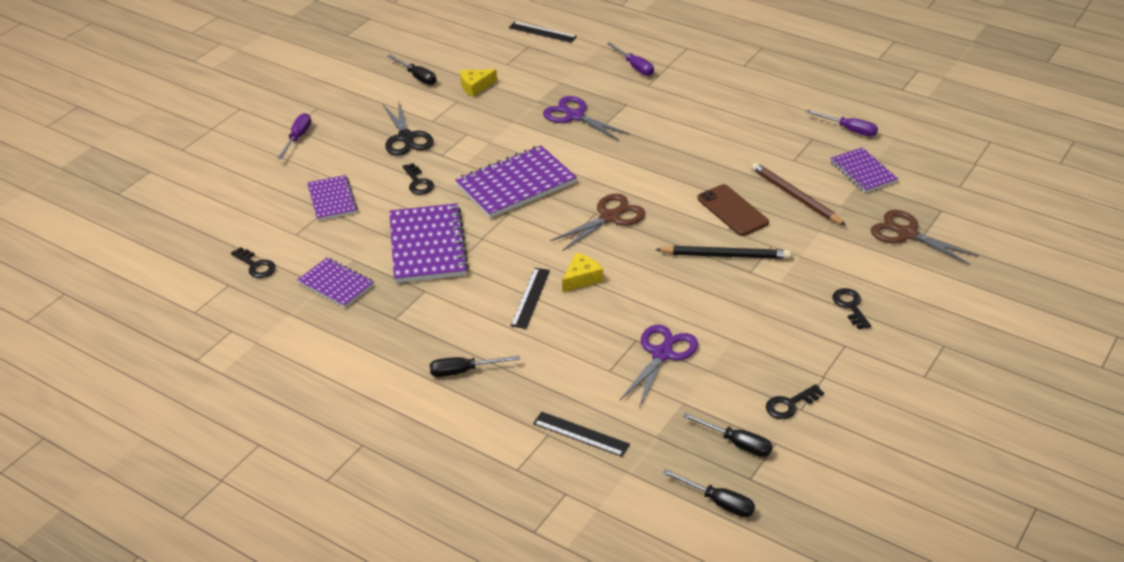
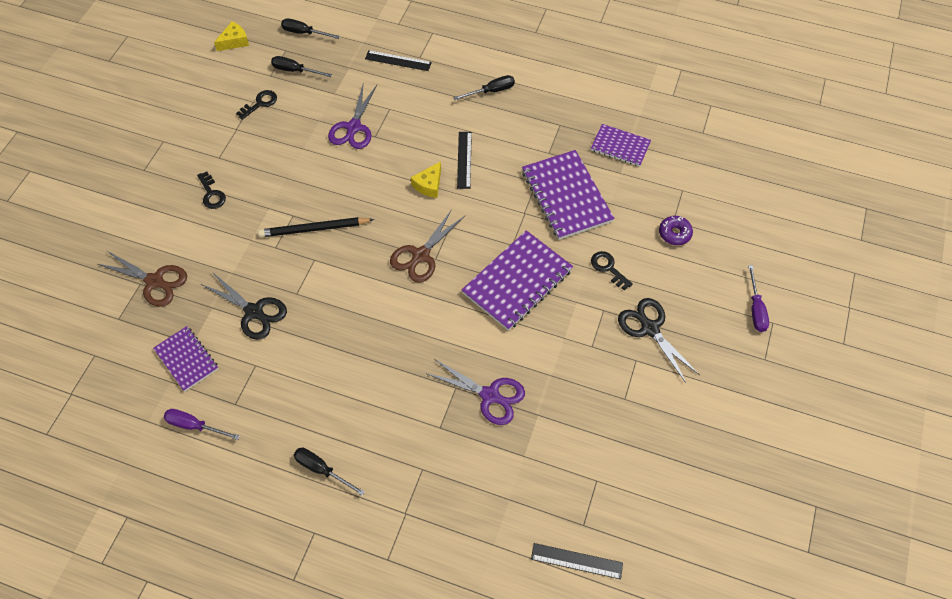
camera: 165 degrees right, 20 degrees up
(256, 265) = (693, 153): black key -> none
(332, 199) = (674, 233): purple notebook -> purple donut
(417, 77) = (687, 434): black screwdriver -> black screwdriver (322, 469)
(475, 87) = (614, 428): yellow cheese -> yellow cheese (234, 41)
(635, 67) = (444, 503): purple screwdriver -> none
(732, 211) = (312, 283): brown phone -> none
(795, 197) = (254, 312): brown pencil -> black scissors

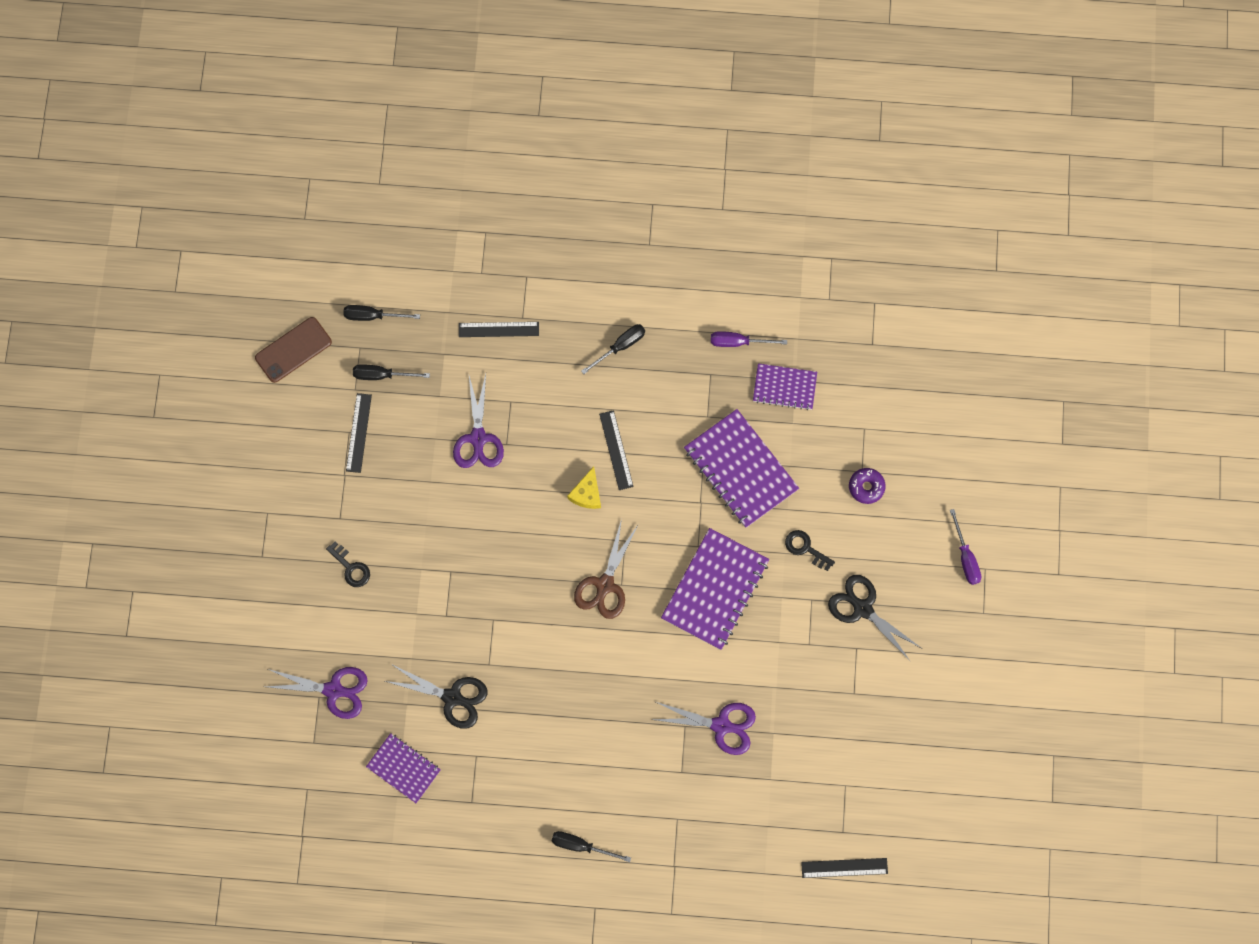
camera: 15 degrees left, 15 degrees up
(155, 281) = (333, 690): brown scissors -> purple scissors
(194, 426) = (440, 835): purple screwdriver -> purple screwdriver (738, 342)
(234, 41) = (293, 350): yellow cheese -> brown phone
(260, 103) = (358, 433): black key -> black ruler
(314, 229) = (480, 582): black pencil -> none

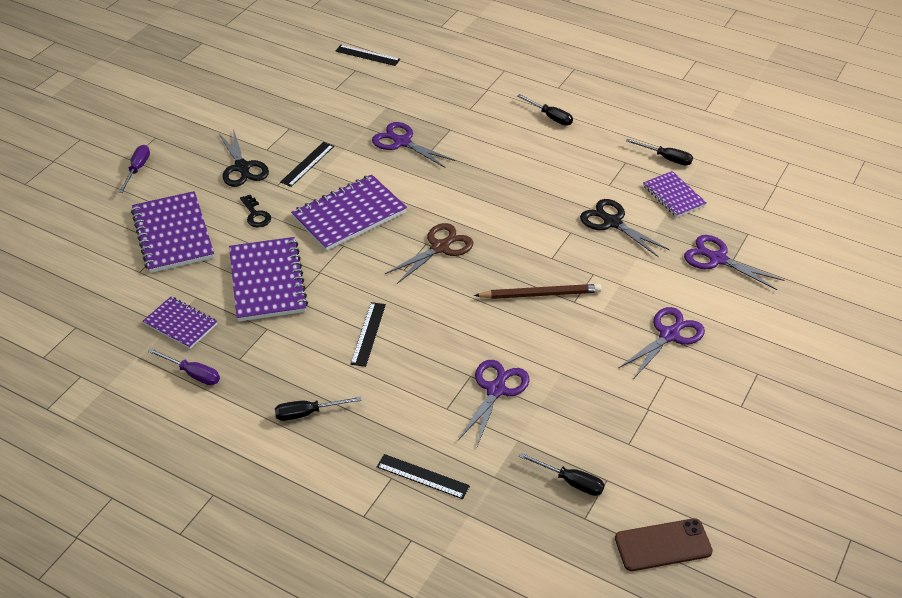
camera: 155 degrees left, 30 degrees down
(351, 567) = (669, 335): black key -> purple scissors
(358, 433) = (618, 439): black ruler -> black ruler (307, 164)
(372, 316) = (556, 544): black screwdriver -> black screwdriver (666, 158)
(485, 566) = (540, 294): none -> brown pencil
(587, 493) = (416, 312): yellow cheese -> none
(866, 487) = (173, 234): purple donut -> purple notebook

